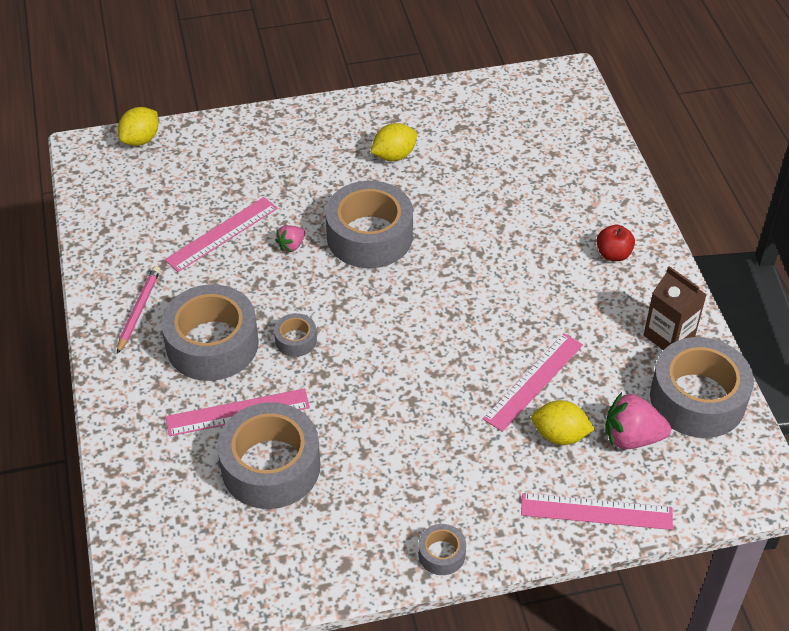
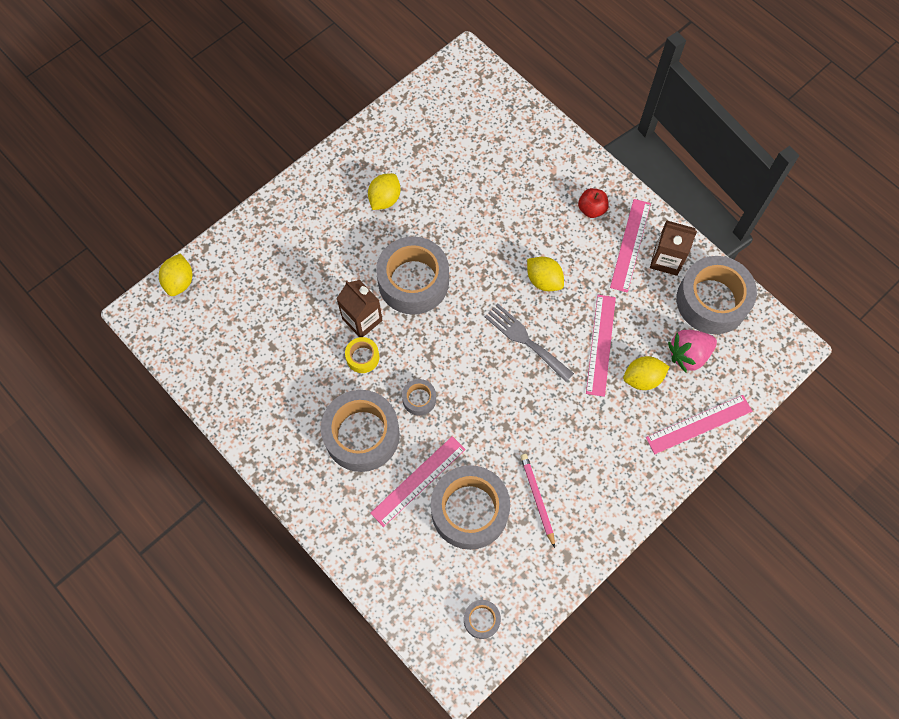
camera: 30 degrees left, 20 degrees up
(138, 310) = (288, 436): pink pencil -> pink pencil (537, 498)
(222, 234) = (304, 336): pink ruler -> pink ruler (630, 245)
(266, 277) = (362, 357): none -> yellow tape
(291, 246) = (362, 320): pink strawberry -> brown carton
(441, 554) = (622, 512): grey tape -> grey tape (481, 620)
(451, 339) = (525, 340): none -> grey fork
(511, 295) = (544, 280): none -> yellow lemon

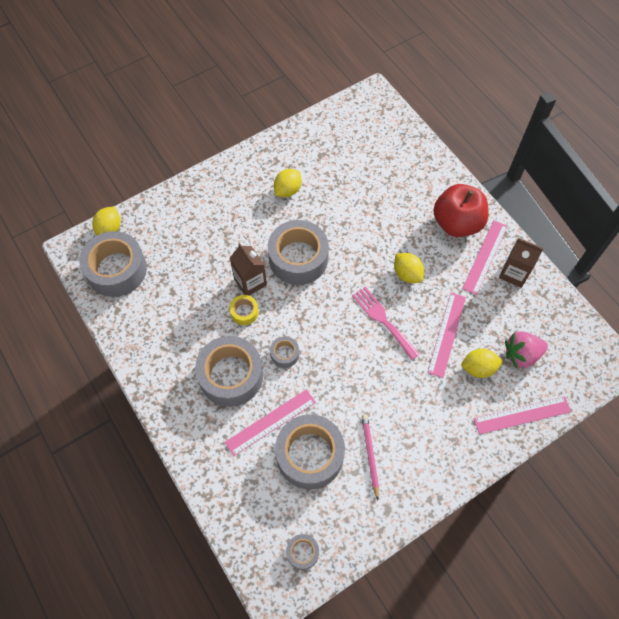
camera: 10 degrees right, 5 degrees down
(525, 340) = (383, 320): grey fork -> pink fork
(591, 209) = (457, 223): red apple -> red apple, size x2.10
(712, 301) = (548, 313): grey tape -> grey tape (116, 270)

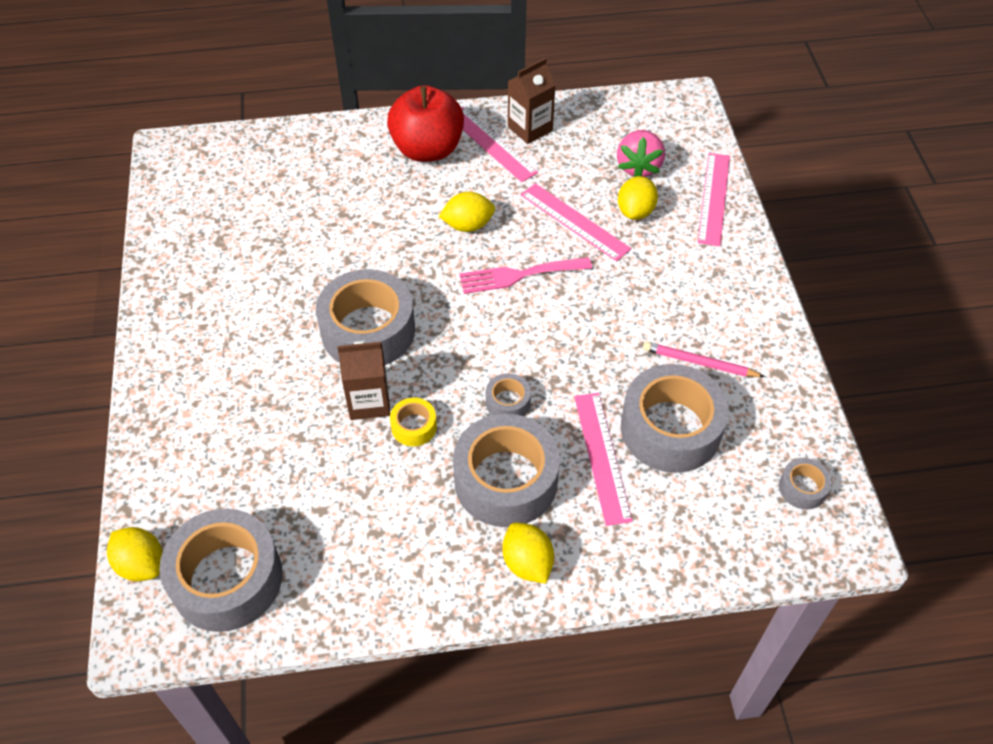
camera: 65 degrees left, 10 degrees down
(287, 190) = (248, 301): yellow lemon -> yellow lemon (527, 563)

